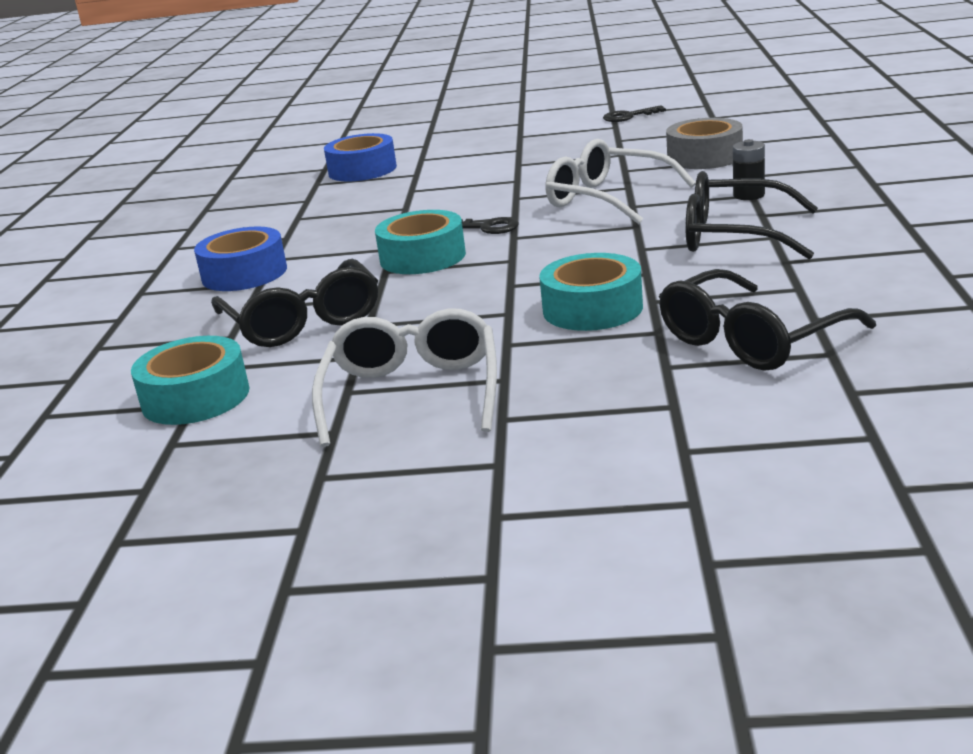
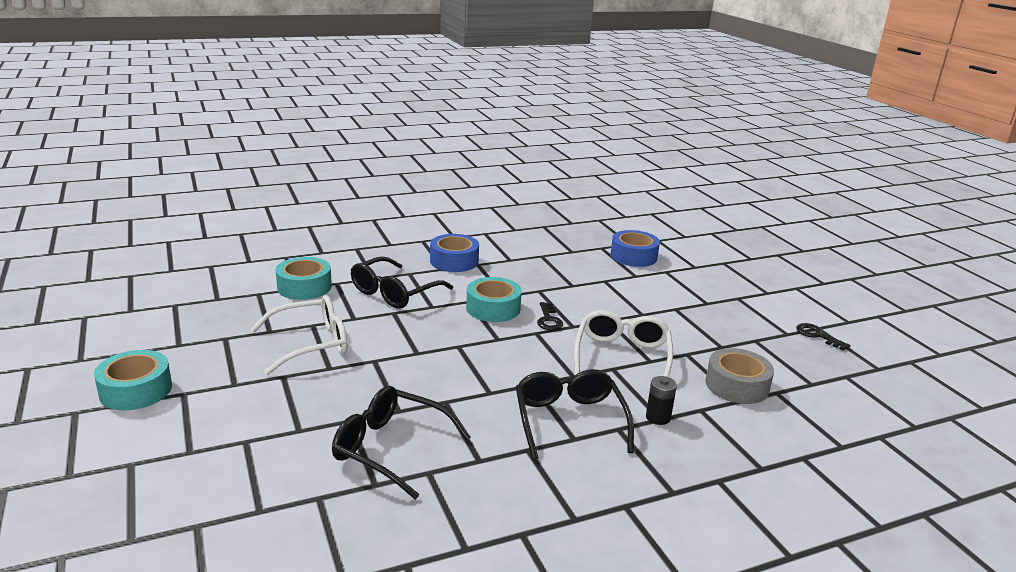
camera: 60 degrees right, 0 degrees up
(592, 309) = (428, 381): turquoise tape -> turquoise tape (136, 390)

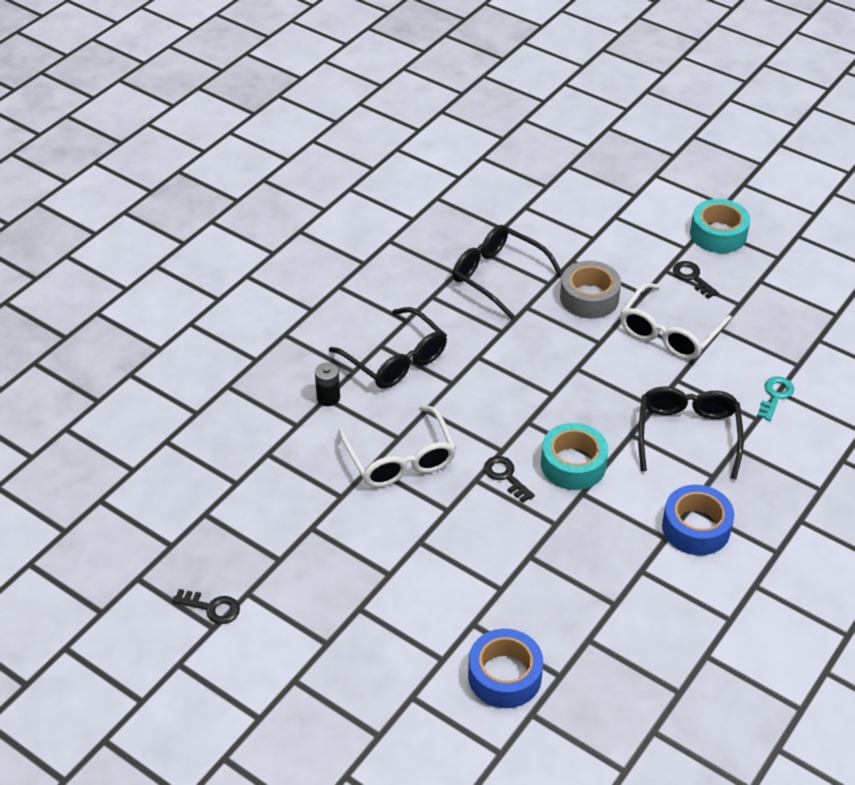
camera: 150 degrees right, 20 degrees up
(224, 369) = (692, 277): none -> black key
(304, 287) = (775, 396): turquoise tape -> turquoise key
(390, 448) = (498, 276): black glasses -> black glasses turned 135 degrees counterclockwise
(736, 385) = (276, 473): grey tape -> grey tape (589, 298)

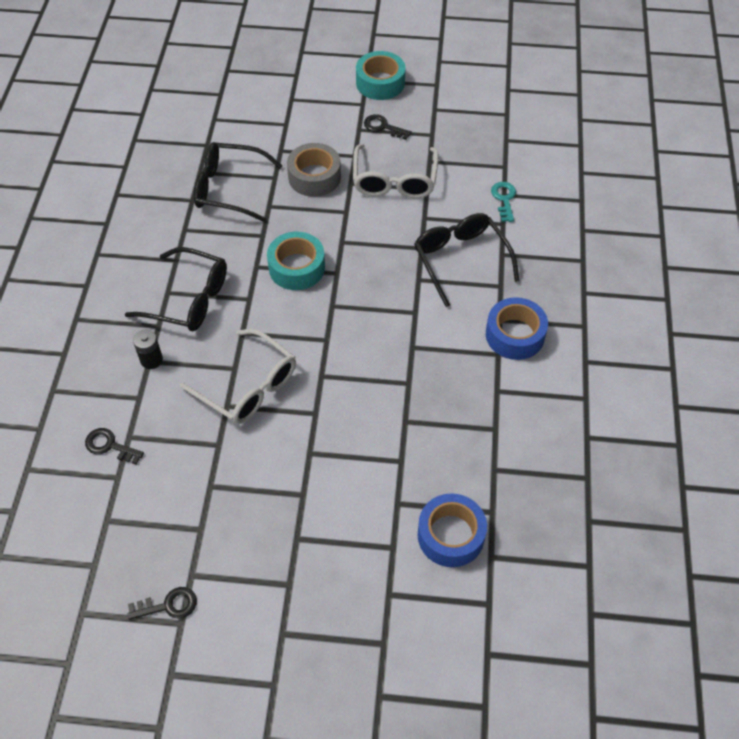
camera: 30 degrees left, 10 degrees up
(505, 476) = (344, 361): black key -> black key (109, 446)
(573, 464) = (390, 325): turquoise tape -> turquoise tape (297, 267)

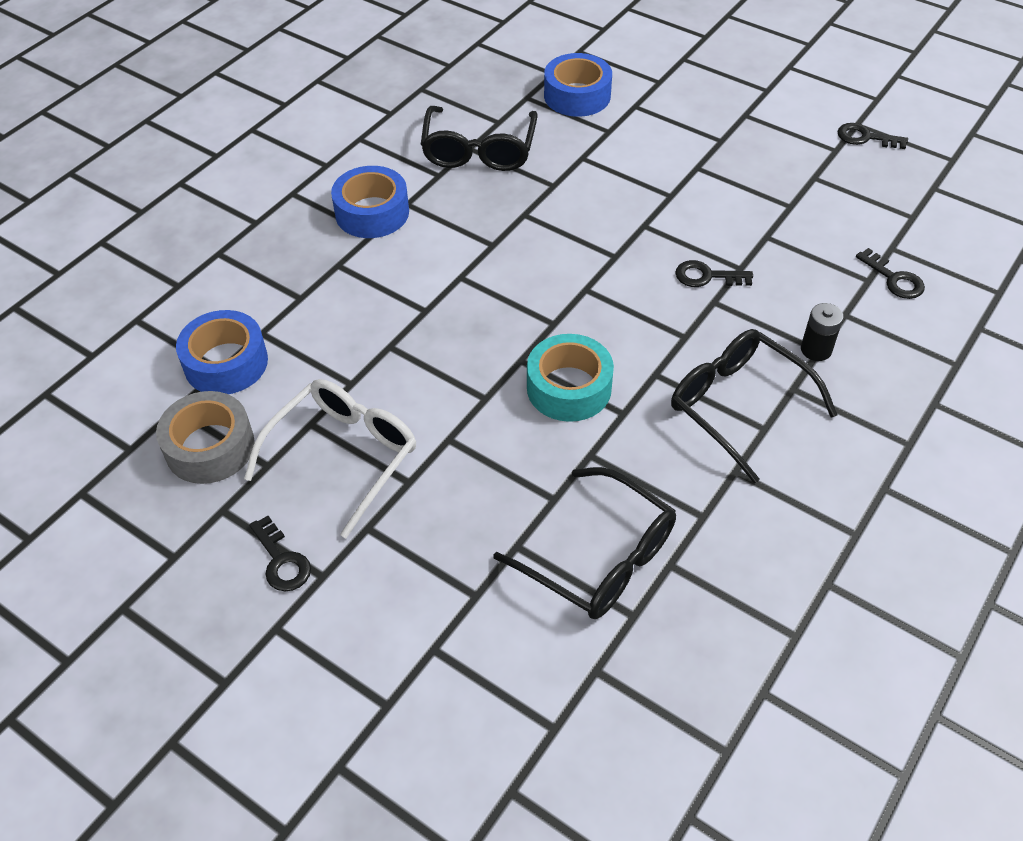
camera: 150 degrees left, 5 degrees down
(248, 387) = (706, 276): white glasses -> black key
(314, 177) = (454, 517): grey tape -> grey tape (210, 447)
(380, 83) = (208, 661): turquoise tape -> none
(461, 260) = (355, 311): black glasses -> black glasses (479, 150)
(504, 199) = (226, 363): turquoise key -> blue tape

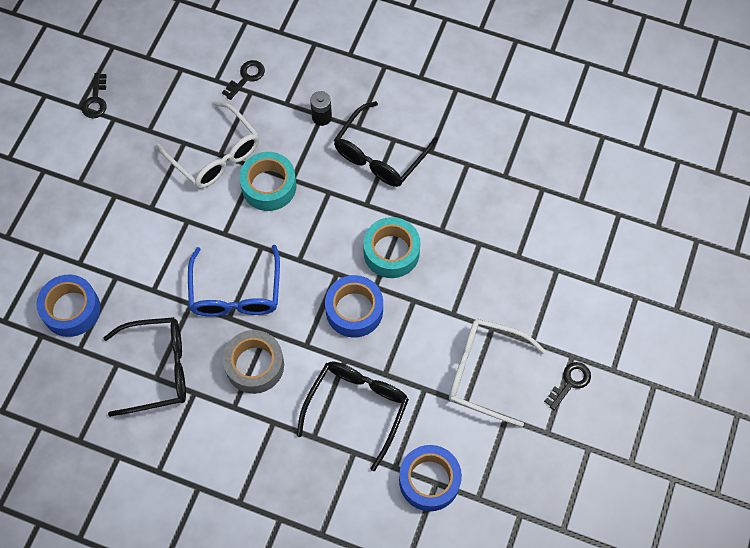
camera: 105 degrees left, 15 degrees up
(210, 447) = (503, 461): grey tape -> grey tape (254, 365)
(372, 213) = (250, 430): blue tape -> blue tape (354, 310)
(555, 224) = (235, 293): none -> blue glasses
(600, 558) = (512, 211): black glasses -> black glasses (357, 408)
(706, 276) = (269, 186): black key -> turquoise tape
(766, 232) = (215, 155): none -> white glasses

